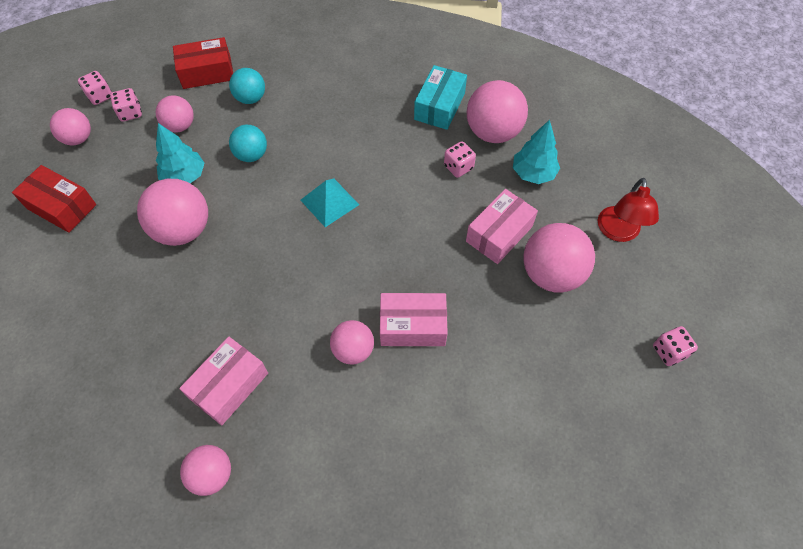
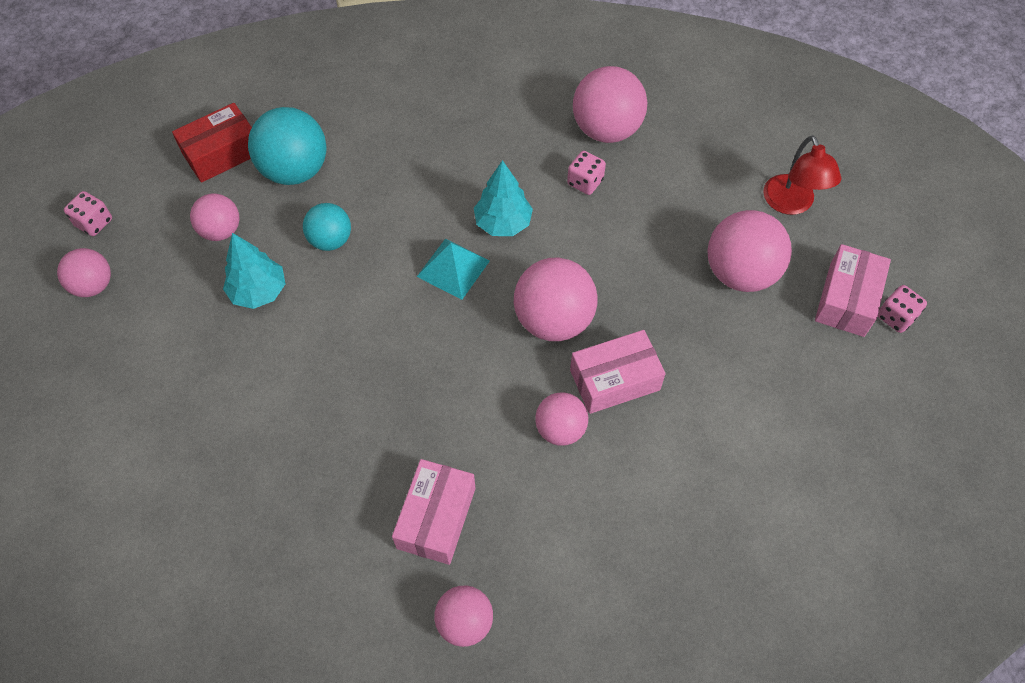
camera: 20 degrees left, 0 degrees up
(62, 206) = (117, 377): red box -> none
(130, 113) = (147, 233): pink dice -> none
(183, 230) = (290, 356): pink ball -> pink ball (553, 320)
(250, 98) = (295, 170): turquoise ball -> turquoise ball, size x1.66
(439, 106) = (531, 116): turquoise box -> none
(499, 234) = (664, 245): pink box -> pink box (846, 299)
(533, 173) = (672, 165): turquoise tree -> turquoise tree (503, 223)

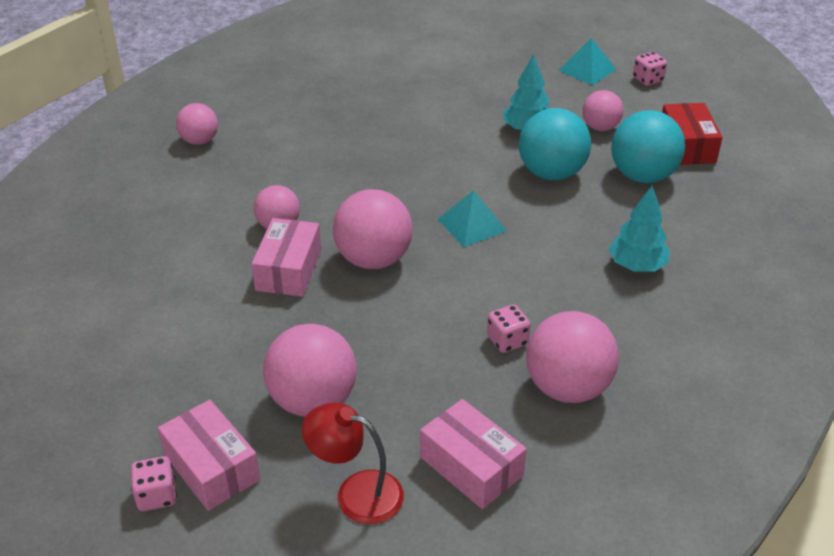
camera: 120 degrees right, 20 degrees down
(93, 285) = (587, 70): pink ball -> turquoise pyramid
(330, 240) = (551, 173): turquoise ball -> turquoise ball, size x1.66
(436, 518) = (275, 151): pink box -> pink box (471, 466)
(503, 223) = (498, 269): turquoise tree -> turquoise tree (636, 266)

